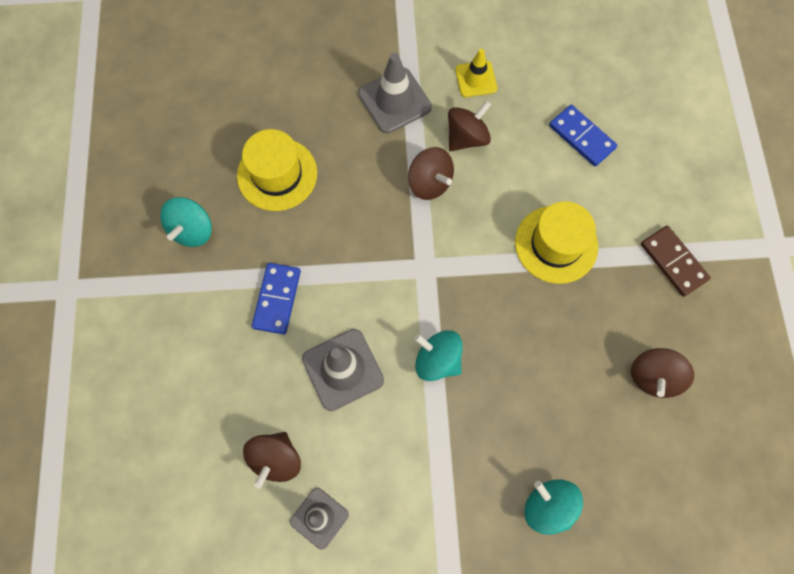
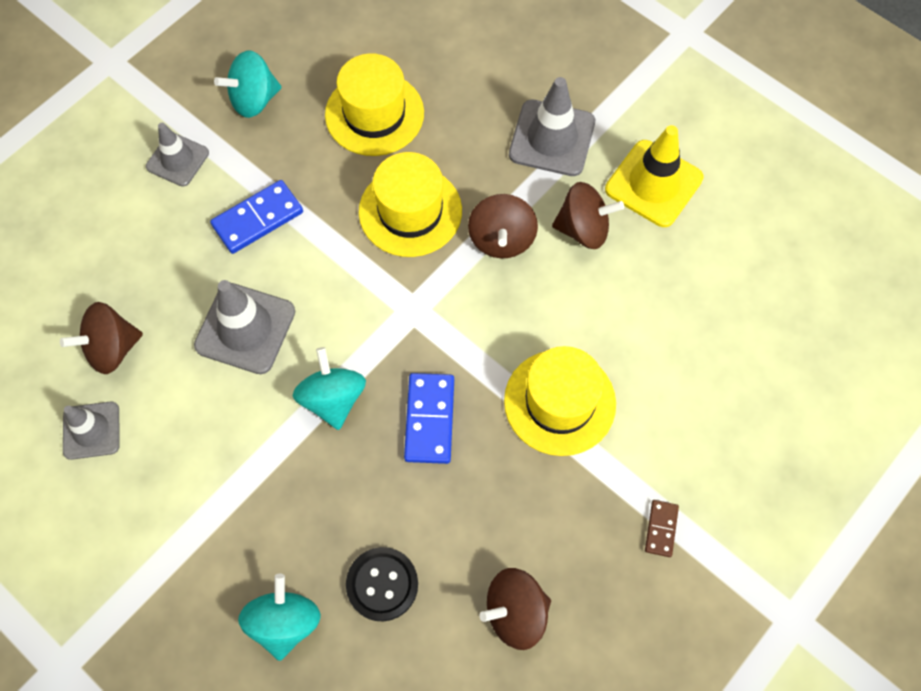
camera: 45 degrees right, 5 degrees down
(185, 309) = (177, 160): none -> grey traffic cone
(362, 213) = (410, 211): none -> yellow hat
(476, 79) = (653, 184): yellow traffic cone -> yellow traffic cone, size x1.55
(574, 432) = (382, 584): none -> black button
(581, 137) = (701, 327): blue domino -> blue domino (429, 419)
(673, 262) = (661, 529): brown domino -> brown domino, size x0.56

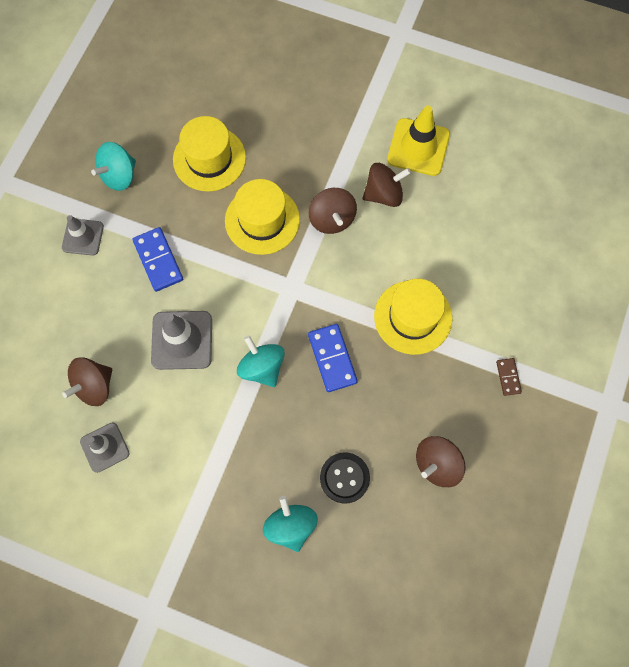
camera: 20 degrees left, 5 degrees up
(257, 219) = (158, 260): blue domino -> blue domino turned 60 degrees counterclockwise
(552, 138) = (338, 137): grey traffic cone -> none

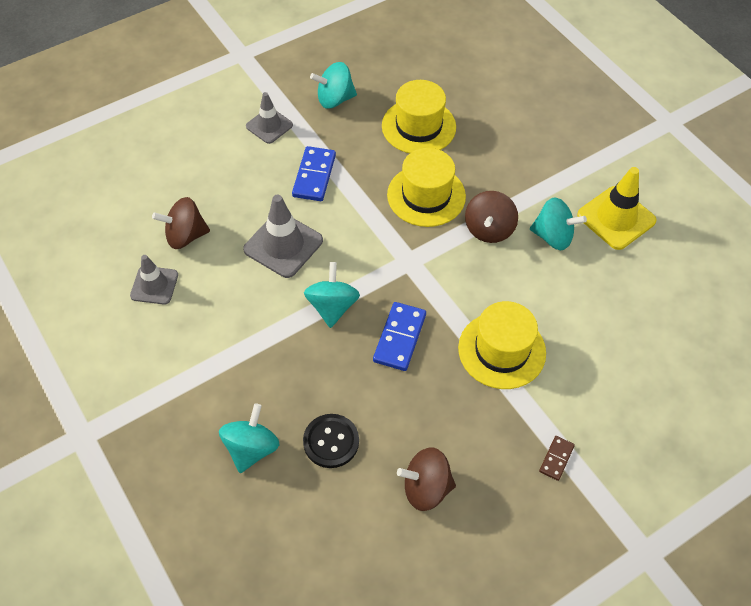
camera: 35 degrees right, 15 degrees down
(383, 194) = (553, 236): brown spinning top -> turquoise spinning top

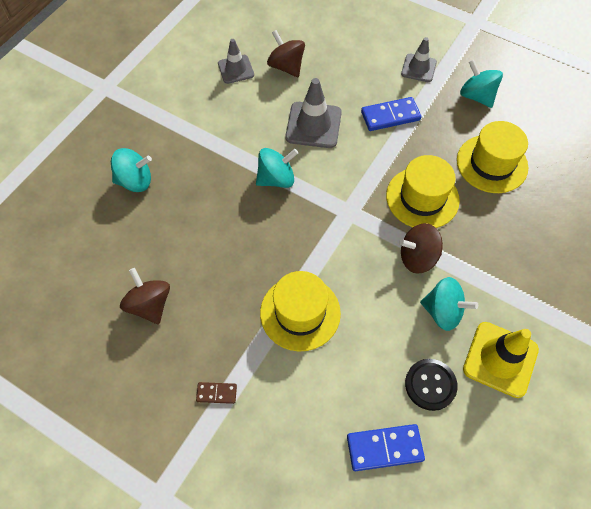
camera: 65 degrees right, 5 degrees up
(331, 441) = (161, 226): black button -> black button (430, 385)
(399, 338) = (272, 234): blue domino -> blue domino (384, 448)
(553, 236) = (443, 311): turquoise spinning top -> turquoise spinning top turned 60 degrees counterclockwise

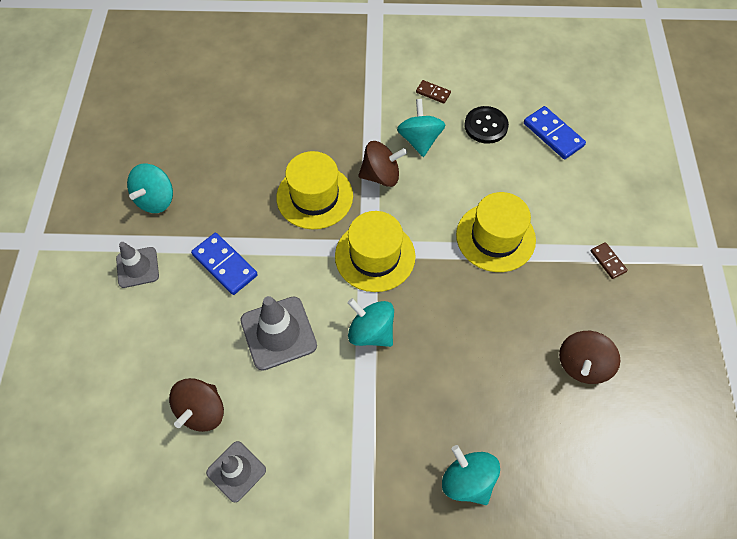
camera: 120 degrees left, 0 degrees up
(417, 257) = (381, 175): brown spinning top -> brown spinning top turned 60 degrees counterclockwise
(492, 163) = (241, 158): yellow hat -> yellow hat (375, 256)
(500, 359) = (433, 93): yellow traffic cone -> brown domino

